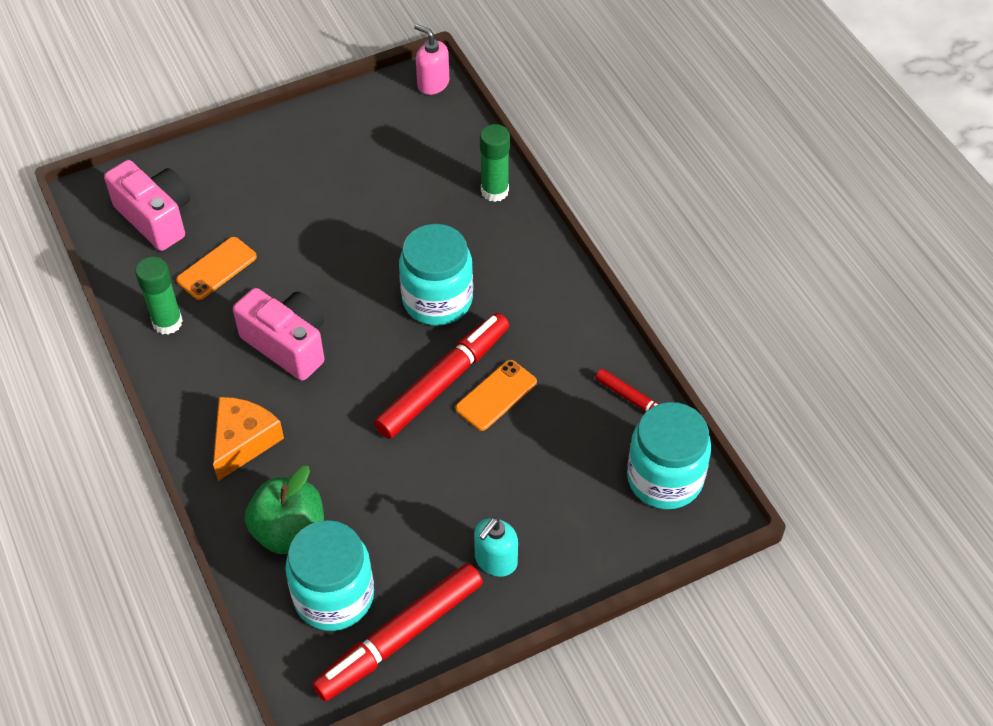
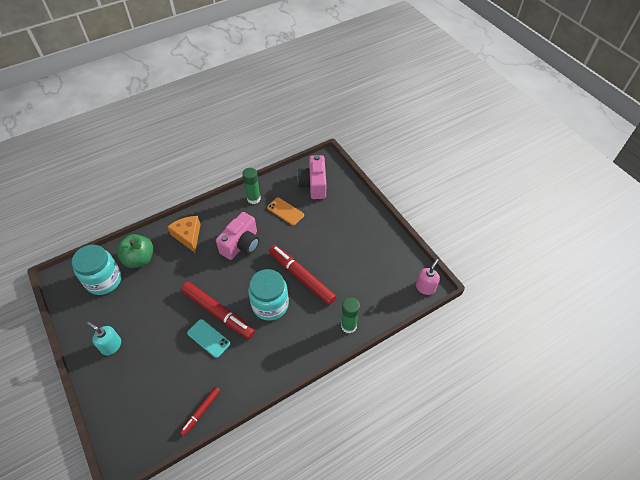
camera: 85 degrees right, 0 degrees up
(156, 218) = (314, 185): pink camera -> pink camera turned 135 degrees clockwise
(243, 441) = (188, 236): orange cheese -> orange cheese turned 135 degrees counterclockwise
(400, 637) = (78, 308): red marker -> red marker (301, 277)
(496, 395) = (208, 338): orange phone -> turquoise phone
(665, 478) = (149, 430): turquoise jar -> none

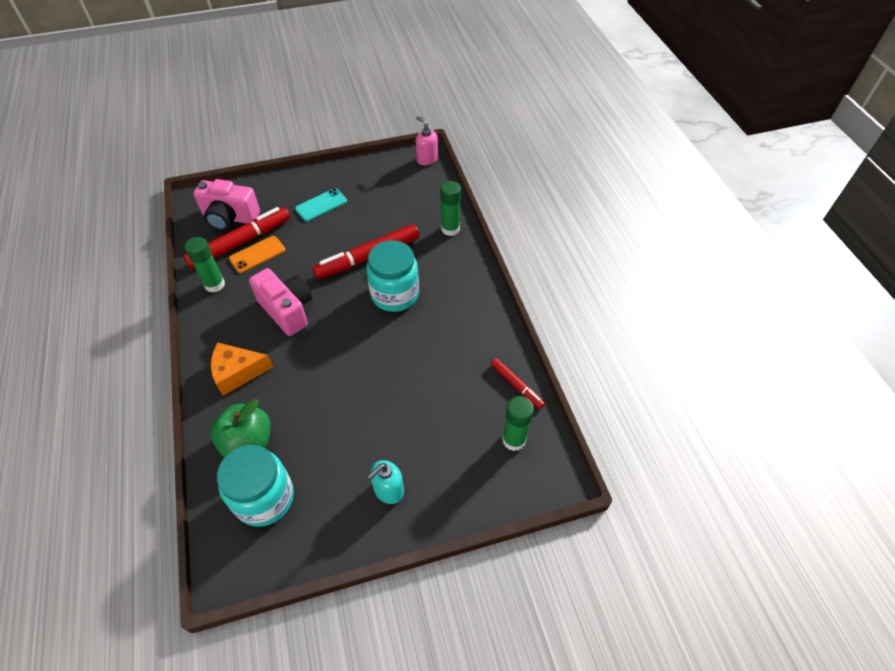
camera: 75 degrees left, 0 degrees up
(154, 419) = (514, 440): none -> green glue stick
(208, 338) = (418, 366): turquoise phone -> turquoise phone (321, 205)
(218, 313) = (384, 351): red marker -> red marker (240, 243)

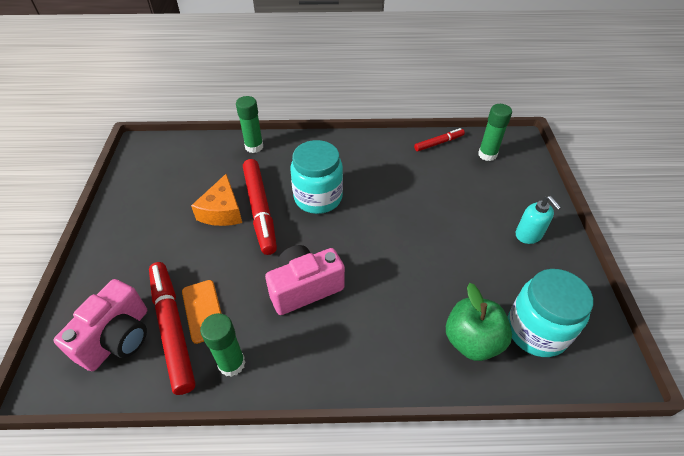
camera: 75 degrees left, 5 degrees down
(237, 372) = (378, 345): orange cheese -> orange cheese (222, 211)
(321, 205) = (157, 239): turquoise phone -> none
(427, 159) = (147, 145): pink soap dispenser -> none

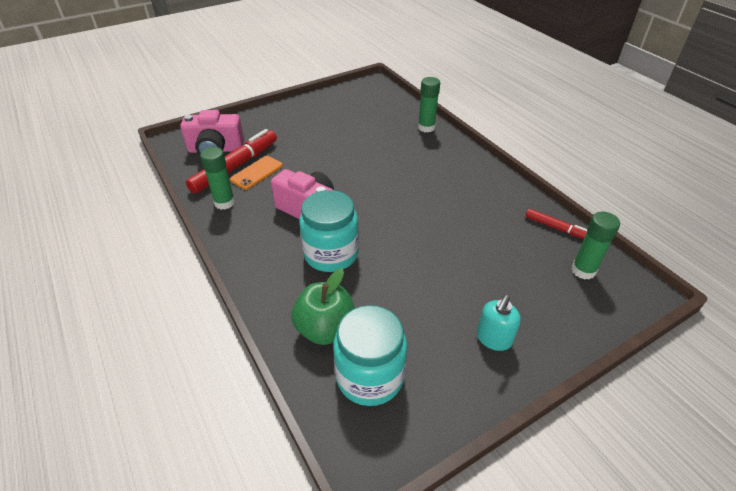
camera: 60 degrees right, 5 degrees down
(222, 211) = (347, 142): orange cheese -> none
(260, 210) = (364, 158): red marker -> none
(318, 197) = (405, 181): turquoise jar -> turquoise jar (331, 254)

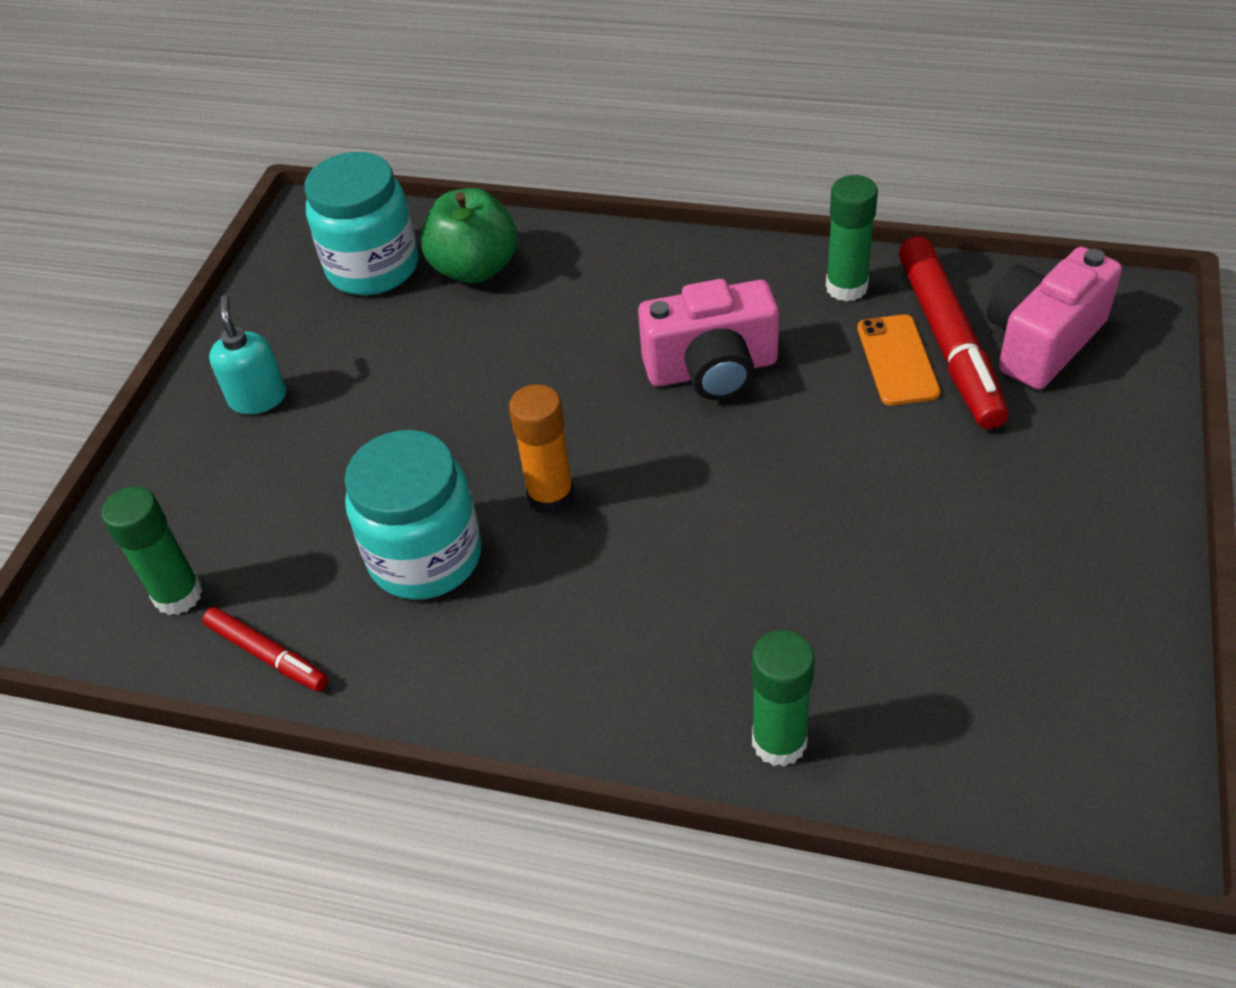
camera: 140 degrees right, 5 degrees up
(331, 254) = (585, 340): turquoise jar -> turquoise jar (425, 557)
(414, 210) = (551, 496): none -> orange glue stick
(557, 228) = (267, 655): red marker -> red marker turned 135 degrees counterclockwise

